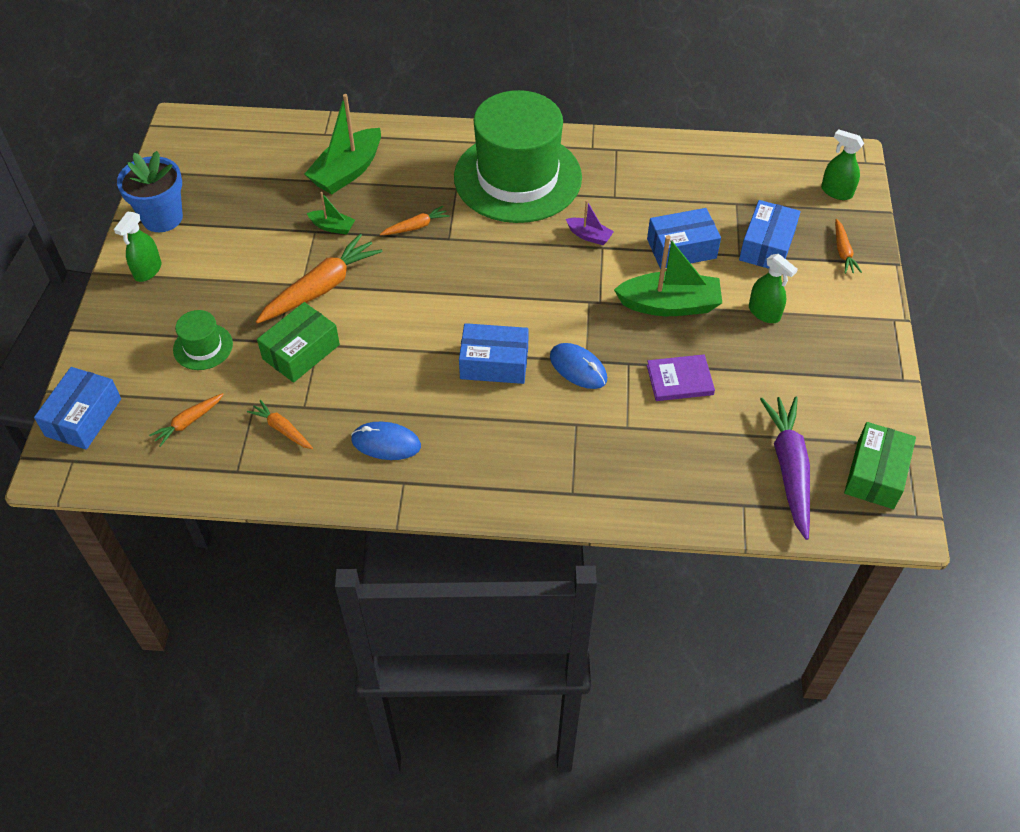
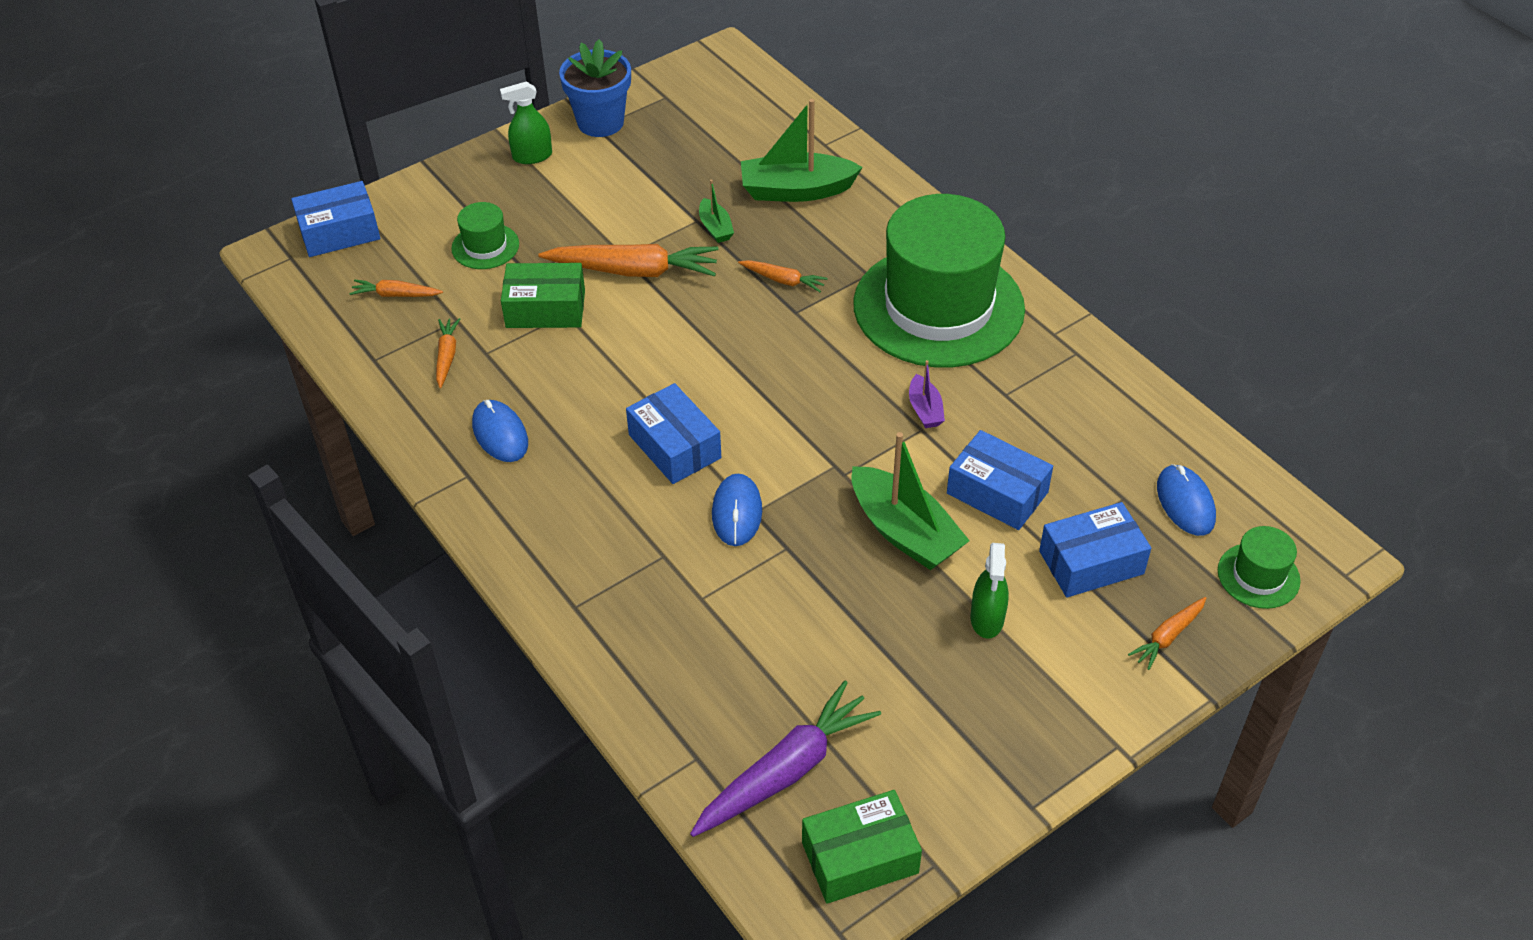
camera: 50 degrees right, 5 degrees down
(679, 380) = (809, 603): purple book -> none
(763, 183) = (1185, 503): none -> blue mouse
(836, 192) = (1258, 575): green spray bottle -> green hat

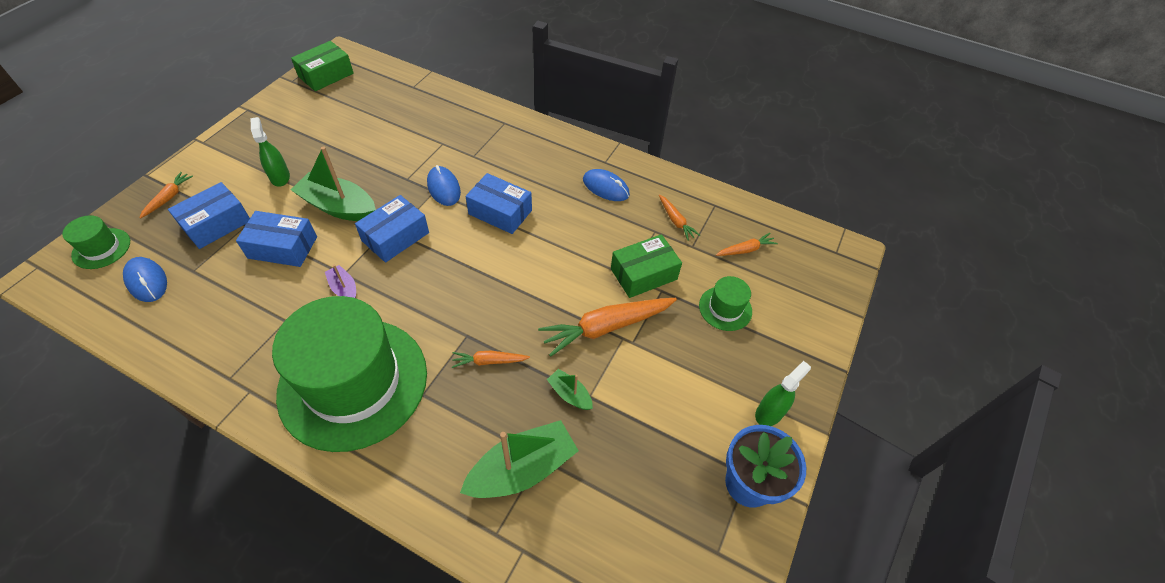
camera: 150 degrees right, 5 degrees up
(339, 232) = (829, 282): blue box -> blue box (395, 237)
(786, 771) = (369, 92): purple carrot -> none

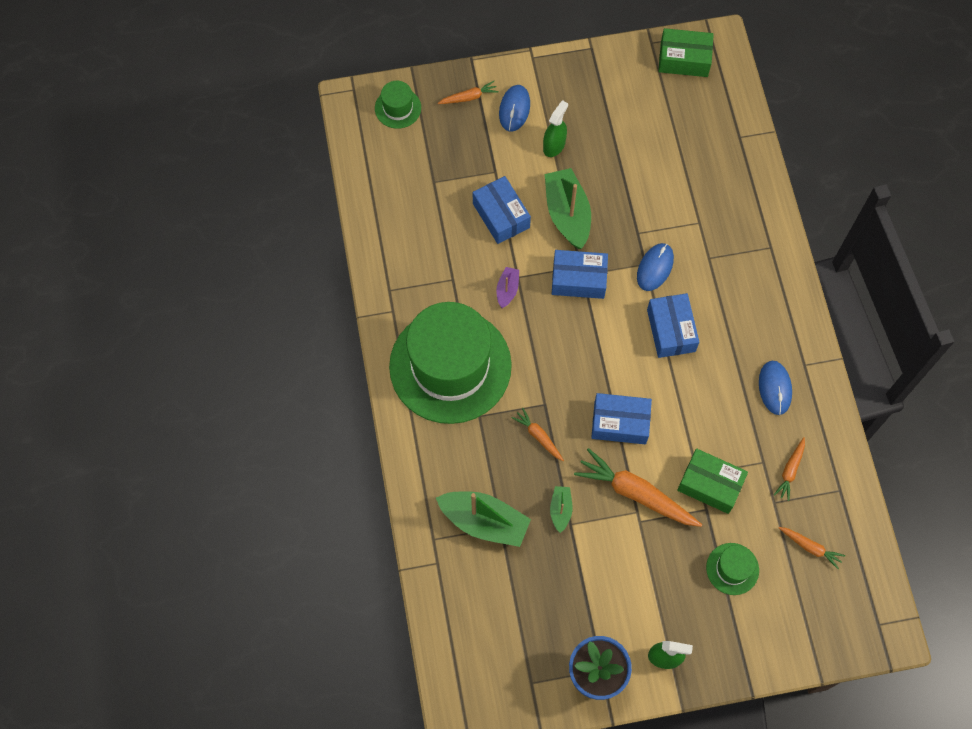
camera: 55 degrees right, 15 degrees up
(147, 281) = (402, 164): blue mouse -> blue mouse (514, 109)
(216, 224) = (478, 152): blue box -> blue box (620, 423)

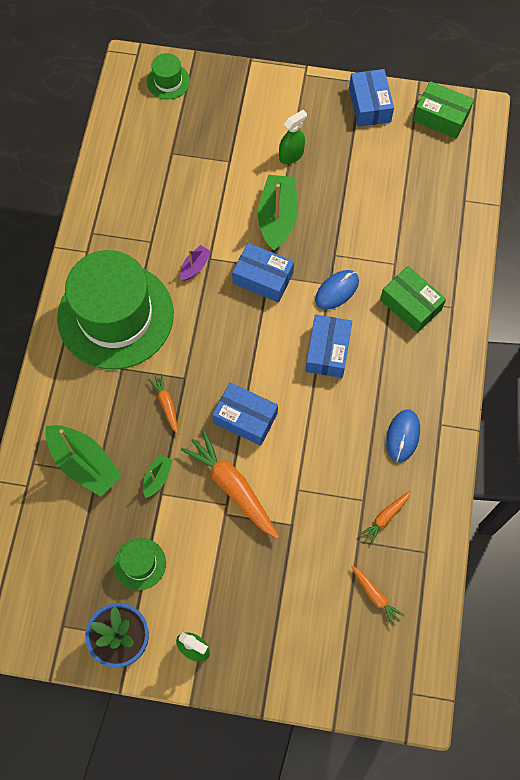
camera: 20 degrees right, 0 degrees up
(469, 97) = (234, 91): orange carrot -> none
(501, 215) = (218, 200): blue box -> blue box (369, 105)
(514, 109) = (269, 113): blue mouse -> none
(710, 485) = (304, 503): green box -> green box (410, 305)
(732, 569) = (292, 589): green hat -> green hat (140, 564)

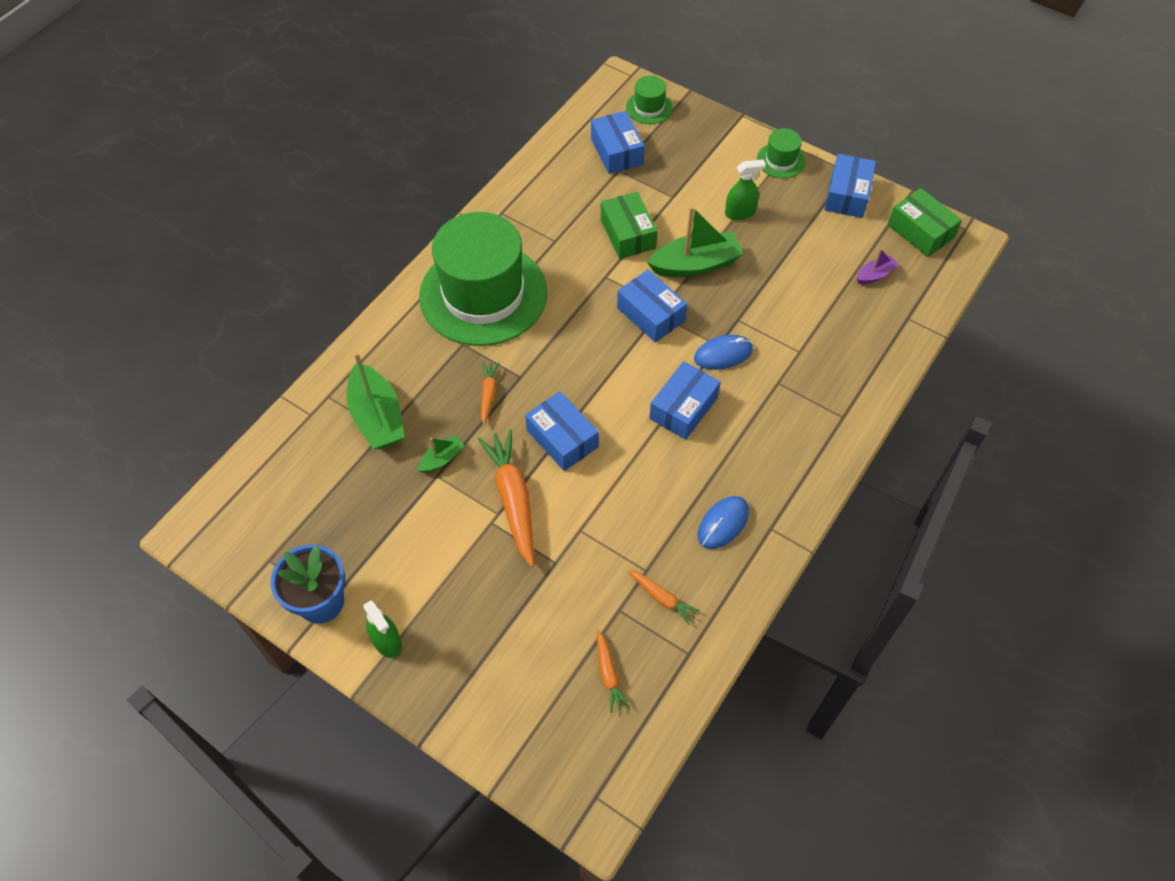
camera: 25 degrees right, 10 degrees down
(140, 564) = (378, 534): green hat -> green hat (780, 160)
(161, 135) = (617, 151): none -> blue box
(195, 266) = (587, 278): purple boat -> purple boat (875, 275)
(277, 218) = (695, 265): green boat -> green boat turned 45 degrees clockwise
(385, 517) = (662, 598): orange carrot -> orange carrot turned 120 degrees counterclockwise
(410, 305) = (797, 397): green box -> green box (628, 234)

